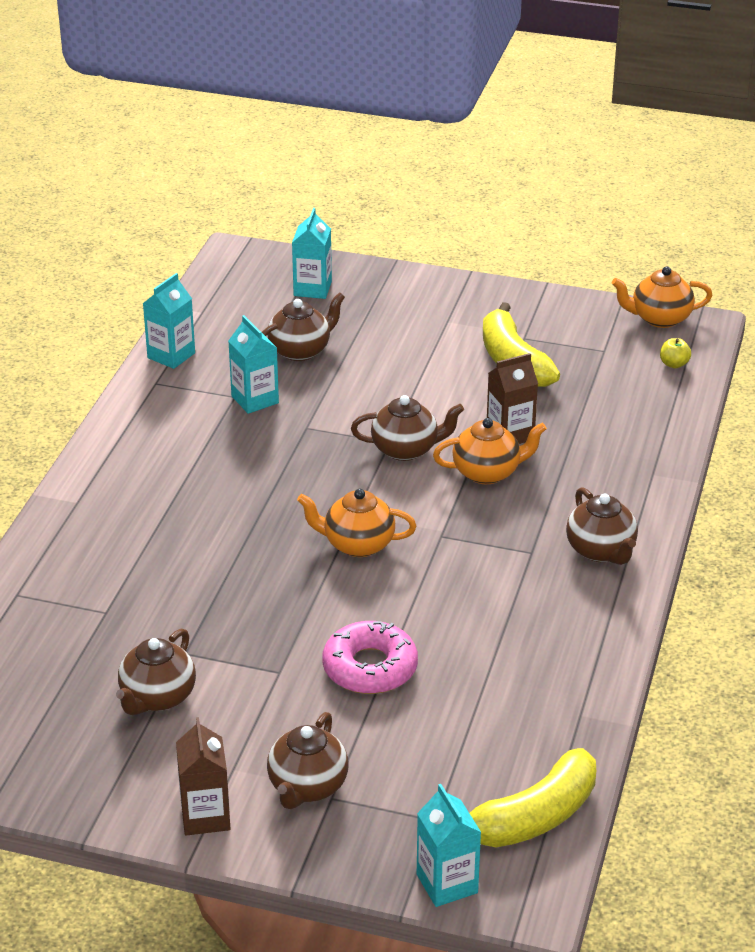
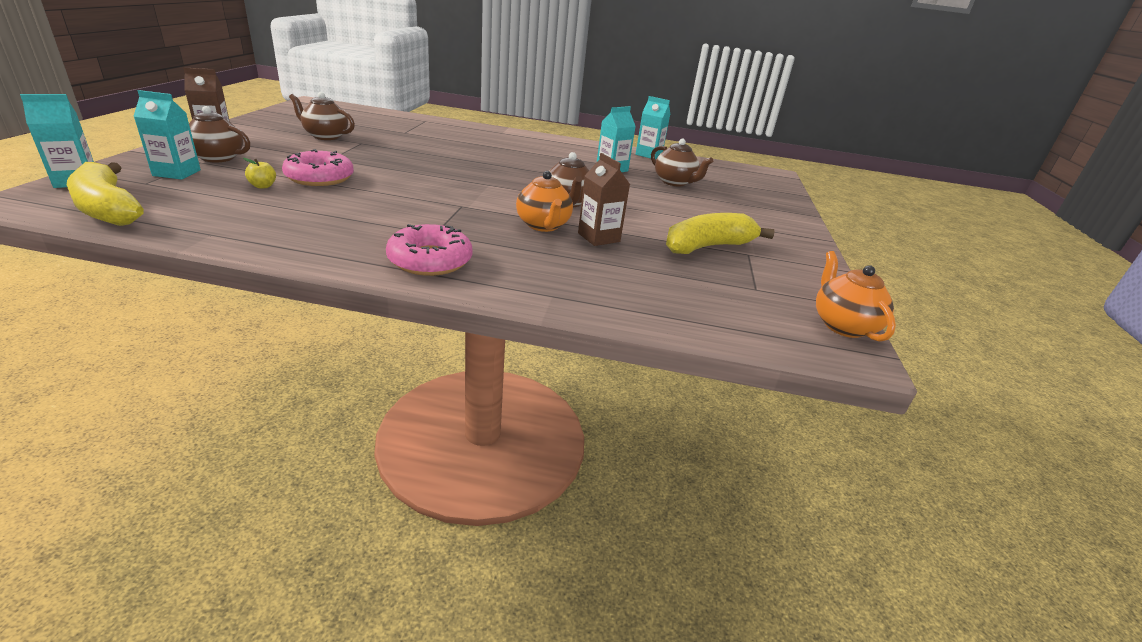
camera: 80 degrees right, 5 degrees down
(312, 289) = (753, 190): turquoise carton -> turquoise carton (177, 173)
(357, 544) = (454, 183): orange teapot -> none
(601, 551) = (430, 260): brown teapot -> pink donut
(674, 364) = (759, 326): yellow apple -> yellow apple (263, 186)

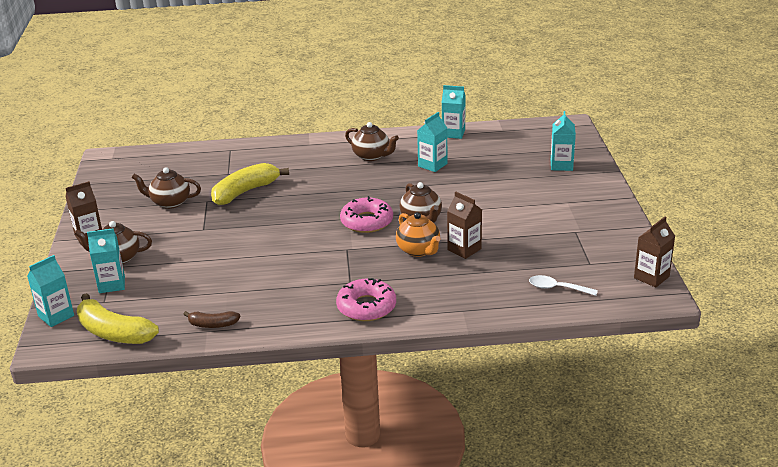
camera: 10 degrees left, 0 degrees up
(226, 230) = (212, 325): none -> brown banana
(263, 186) = (188, 277): yellow apple -> none
(320, 177) = (218, 254): pink donut -> pink donut (367, 221)
(675, 182) = (491, 166): brown teapot -> brown teapot (372, 156)
(699, 304) = (557, 288): none -> white spoon
(708, 246) = (545, 233): yellow banana -> yellow banana (245, 192)
(753, 198) = (561, 165): none -> turquoise carton
(842, 325) = (651, 277): orange teapot -> brown carton

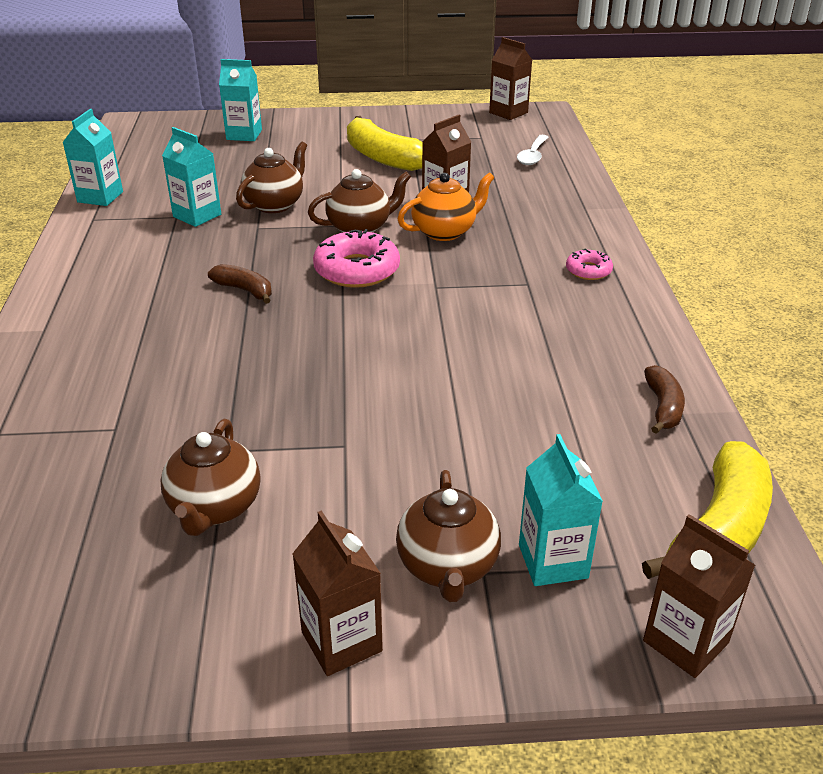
camera: 90 degrees left, 5 degrees up
(56, 316) = (685, 642): turquoise carton -> brown carton
(245, 192) = (208, 399): yellow banana -> yellow banana (382, 157)
(344, 190) = (245, 290): none -> brown banana
(366, 307) = (588, 270): pink donut -> pink donut, size x0.54
(372, 156) = (136, 265): brown teapot -> brown teapot (275, 204)

